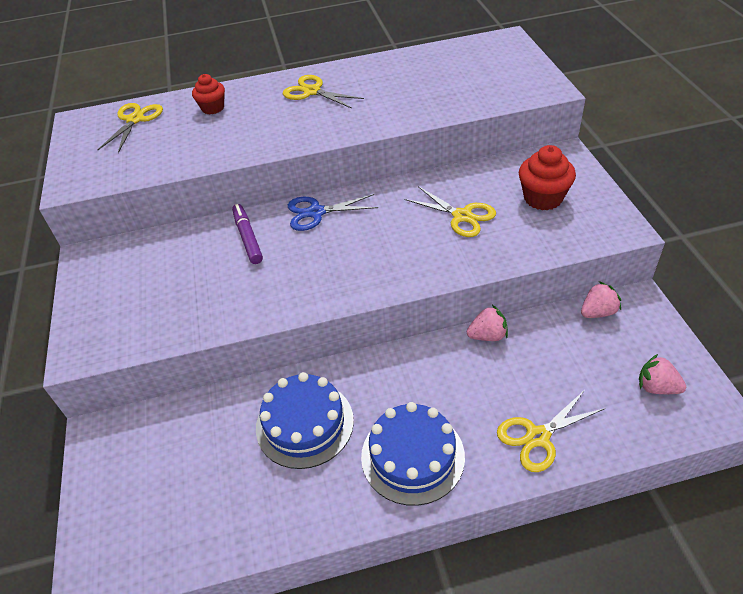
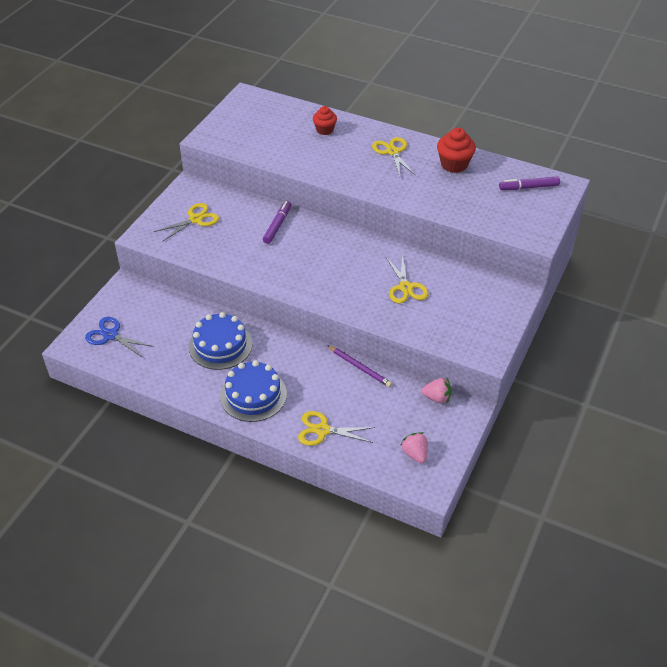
camera: 35 degrees right, 0 degrees up
(135, 120) = (275, 113): yellow scissors -> yellow scissors (195, 219)
(316, 212) = (329, 233): blue scissors -> blue scissors (110, 335)
(480, 55) = (528, 187): none -> purple marker
(487, 335) = (360, 367): pink strawberry -> purple pencil
(543, 198) = (467, 307): red cupcake -> red cupcake (454, 164)

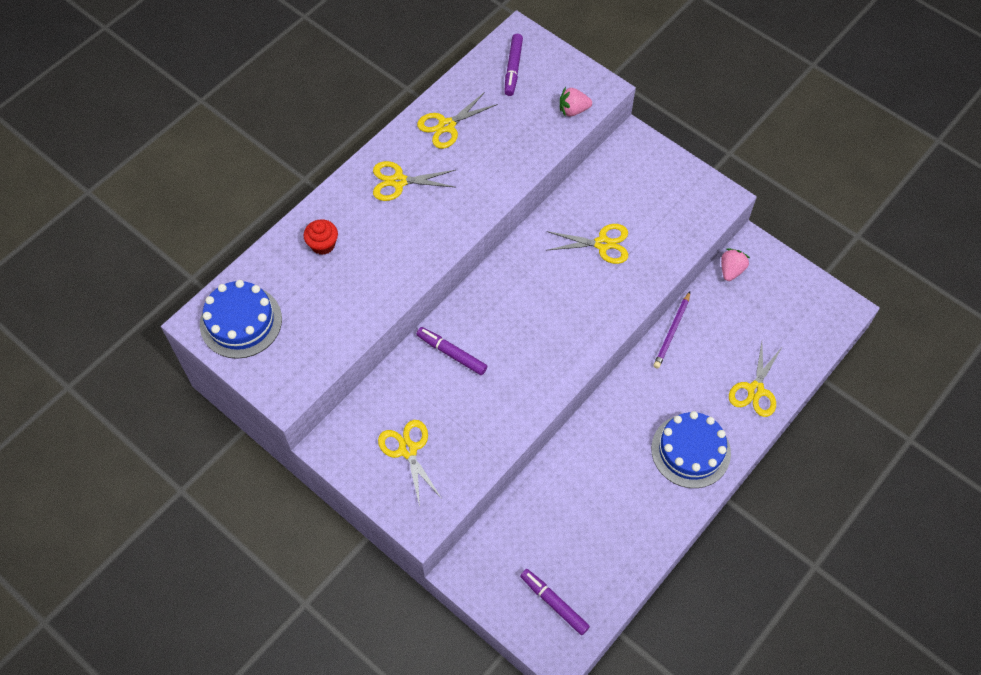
camera: 75 degrees left, 15 degrees up
(110, 335) = (554, 603): blue scissors -> purple marker
(220, 345) = (603, 472): blue cake -> blue cake (241, 322)
(360, 367) = (672, 332): purple pencil -> purple pencil turned 150 degrees clockwise
(415, 454) = (802, 311): pink strawberry -> pink strawberry (573, 110)
(454, 164) = (447, 126): red cupcake -> yellow scissors

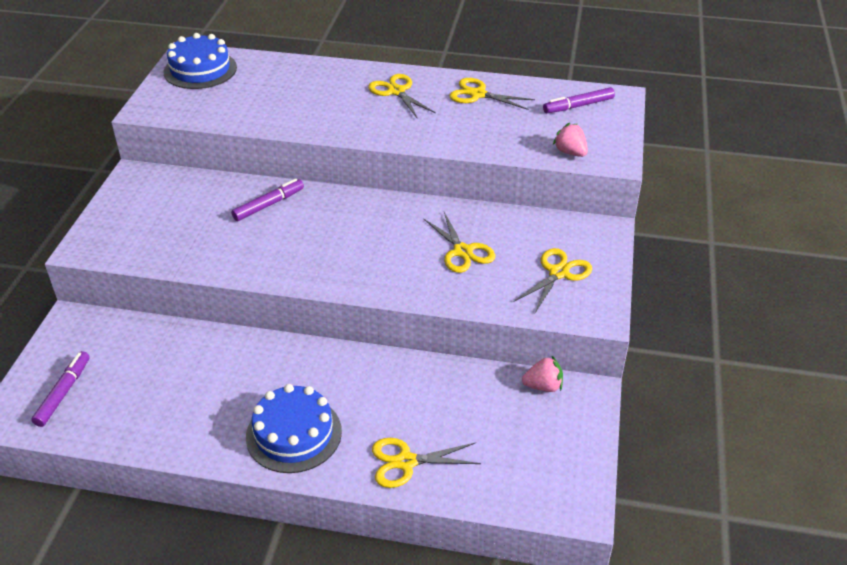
camera: 60 degrees right, 20 degrees down
(323, 245) = (301, 79): red cupcake -> none
(408, 450) = (154, 215): yellow scissors -> yellow scissors (558, 273)
(451, 353) = (269, 205): purple marker -> purple marker turned 45 degrees clockwise
(672, 332) = (428, 367): purple pencil -> none

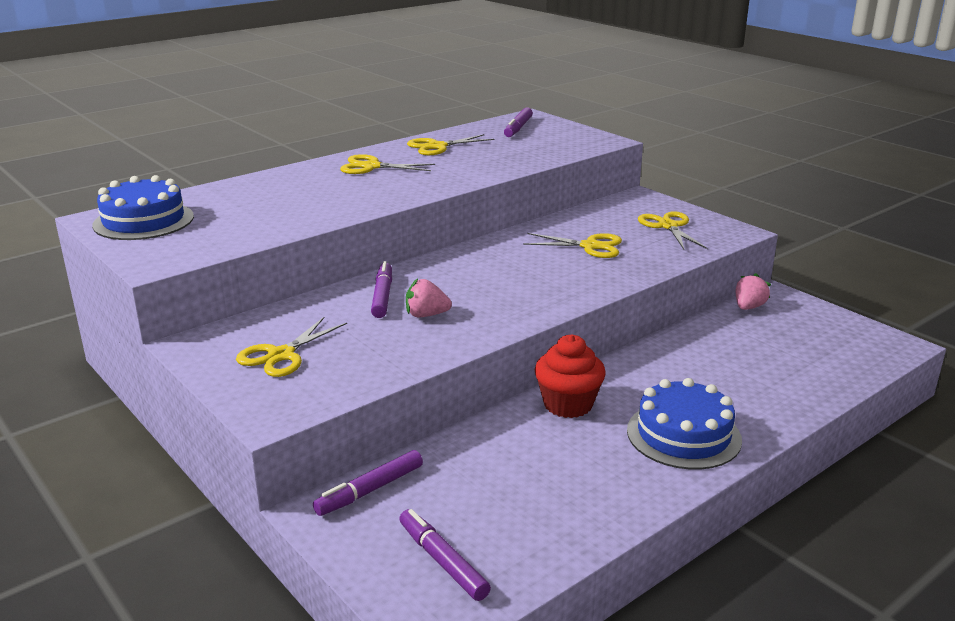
camera: 50 degrees left, 15 degrees down
(107, 327) = (370, 490): none -> purple marker
(280, 359) = (568, 404): none -> red cupcake
(406, 462) = (779, 394): yellow scissors -> yellow scissors (281, 355)
(570, 152) = (573, 147): pink strawberry -> pink strawberry (426, 315)

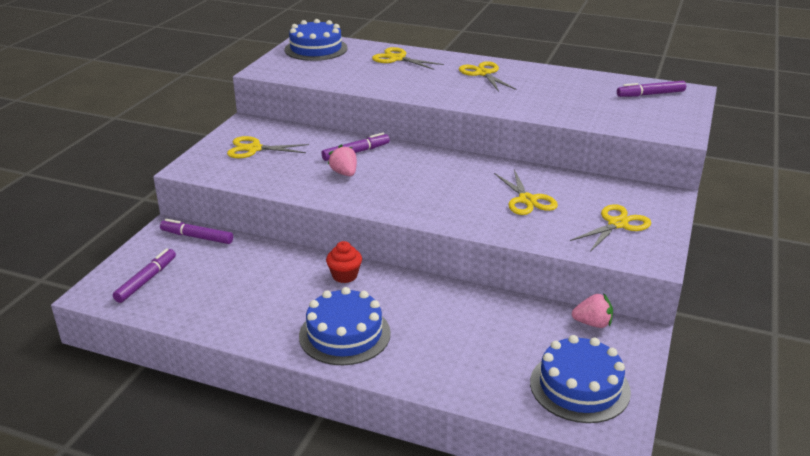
camera: 60 degrees right, 5 degrees up
(437, 146) = (557, 80): yellow scissors -> yellow scissors (397, 59)
(568, 404) = (344, 276): red cupcake -> red cupcake, size x0.66
(836, 341) = (579, 386): none -> blue cake

